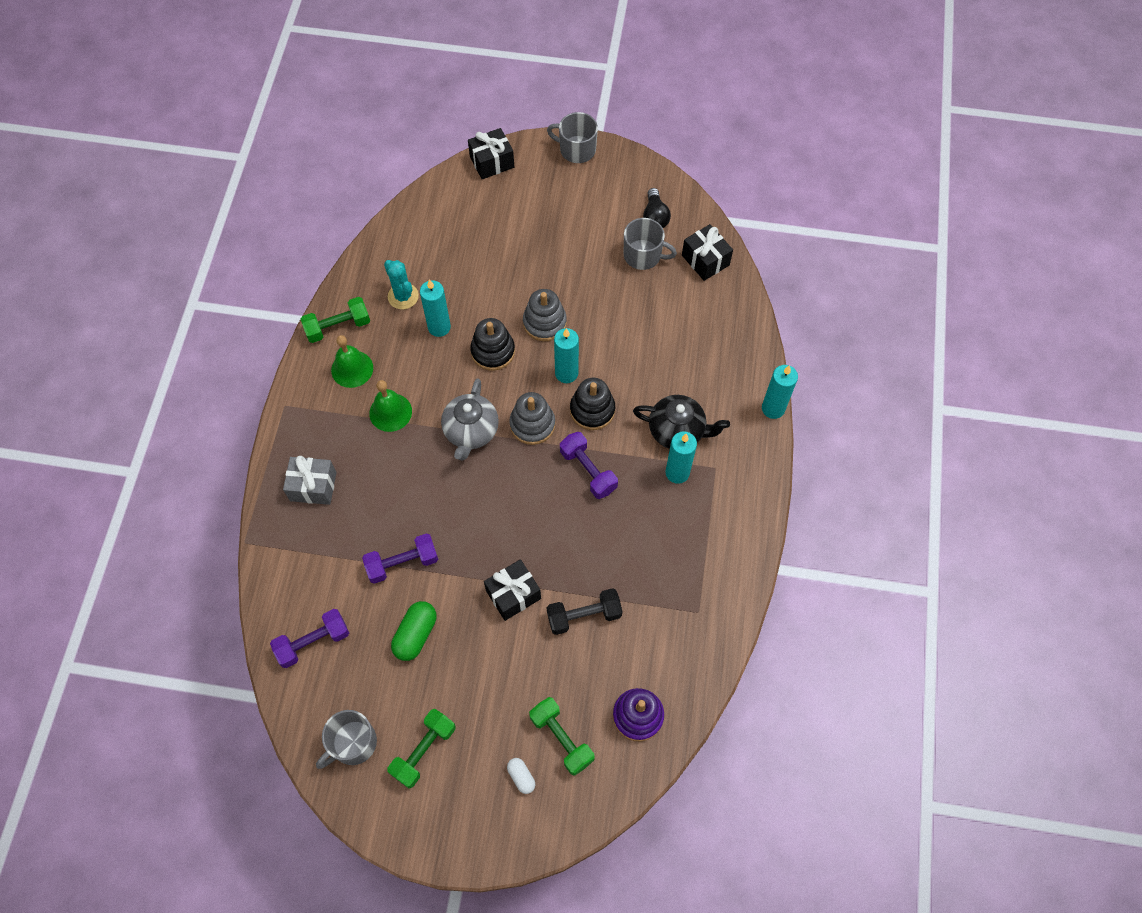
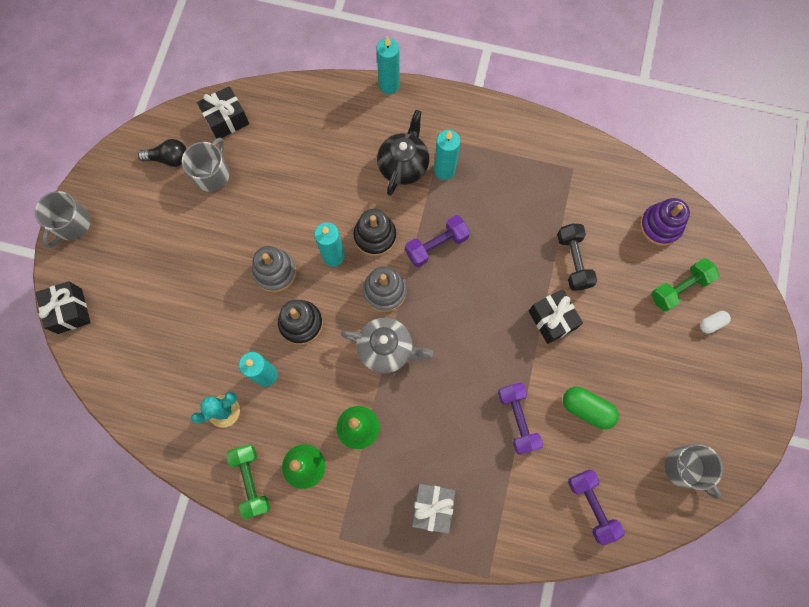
camera: 85 degrees left, 10 degrees up
(424, 751) = (691, 405): green dumbbell -> none

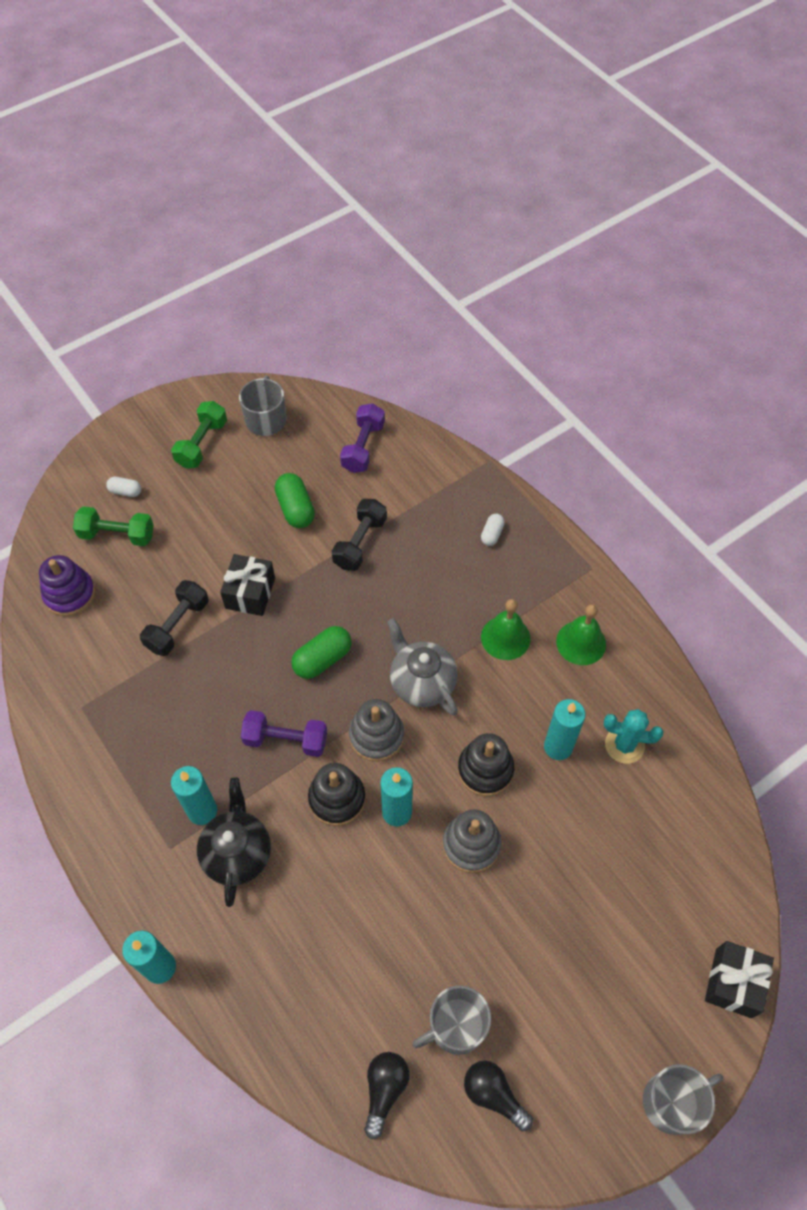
camera: 140 degrees left, 15 degrees down
(226, 120) = (384, 1090): black gift -> black light bulb
(251, 481) = (639, 665): green dumbbell -> green dumbbell (202, 444)
(403, 165) = (237, 852): black teapot -> black teapot turned 120 degrees clockwise
(432, 507) = (492, 534): grey gift -> white capsule
(462, 313) = (322, 659): none -> green capsule
(517, 419) = (360, 543): purple dumbbell -> black dumbbell

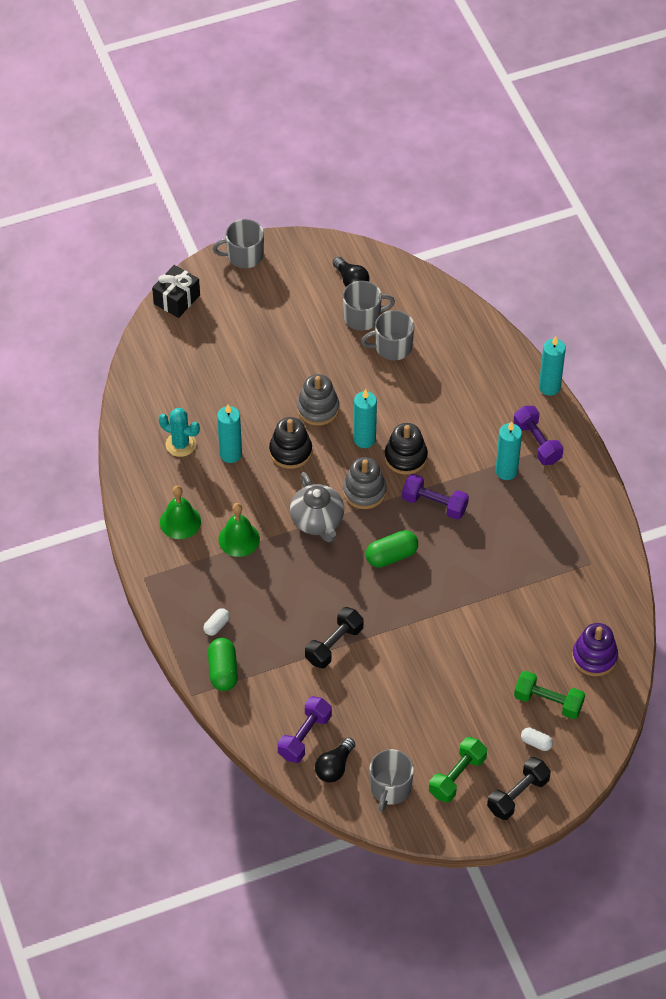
camera: 165 degrees left, 5 degrees down
(167, 866) = (537, 443): none -> purple dumbbell
(177, 625) = (505, 609): black dumbbell -> black dumbbell (518, 795)
(237, 852) = (485, 440): black teapot -> none
(250, 593) = (439, 622): black gift -> none
(295, 509) = (383, 689): green capsule -> green capsule (223, 671)
(384, 1090) = (417, 297): black light bulb -> black light bulb (334, 767)
(398, 979) = (392, 347): none -> grey mug

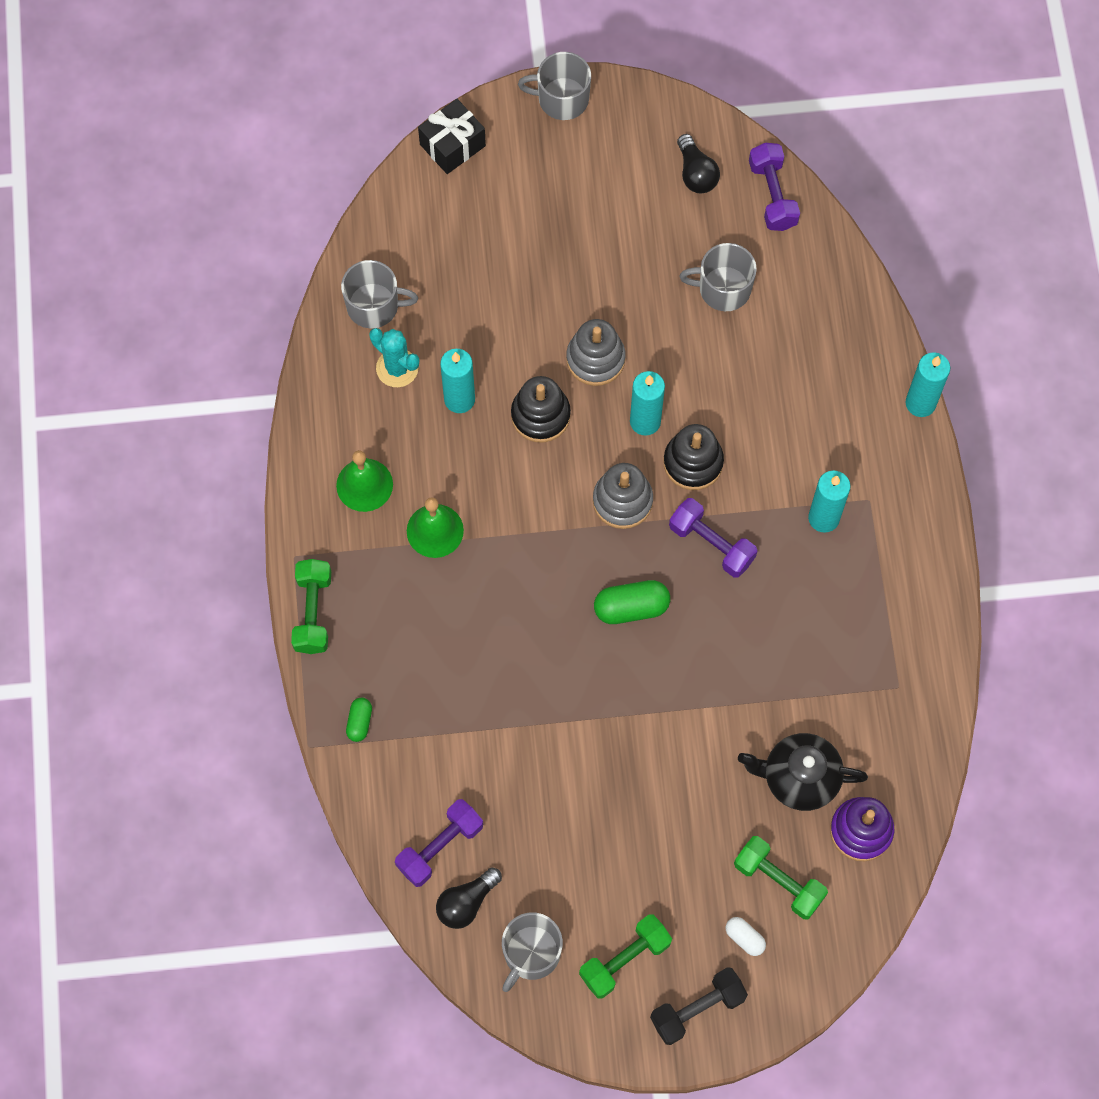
camera: 15 degrees right, 15 degrees up
(168, 609) = (313, 612): none -> green dumbbell
(216, 626) = (369, 653): white capsule -> none
(223, 671) = (359, 722): green capsule -> green capsule, size x0.58
(317, 521) = (547, 530): grey teapot -> none
(334, 645) = (517, 721): black dumbbell -> none
(363, 317) = (696, 232): grey mug -> grey mug (374, 306)
(537, 443) = (878, 485): purple dumbbell -> purple dumbbell (772, 195)
(541, 634) = (799, 778): none -> black teapot

